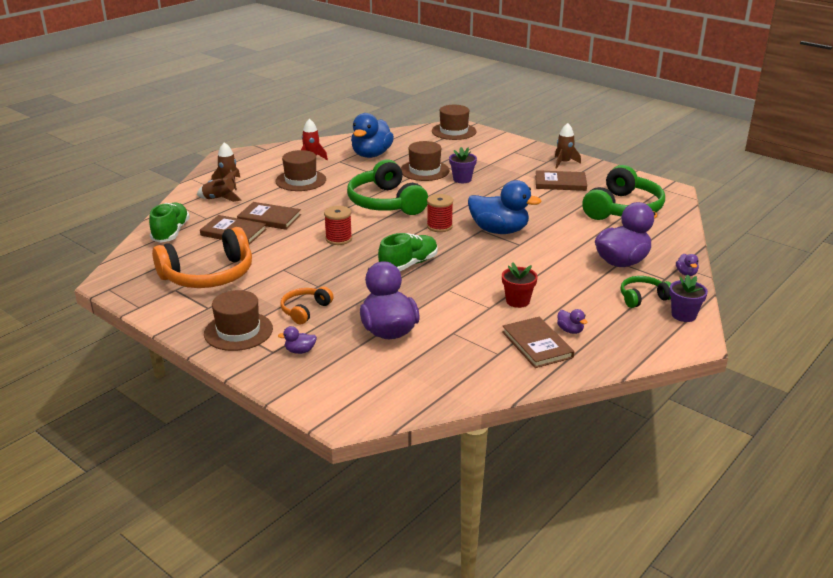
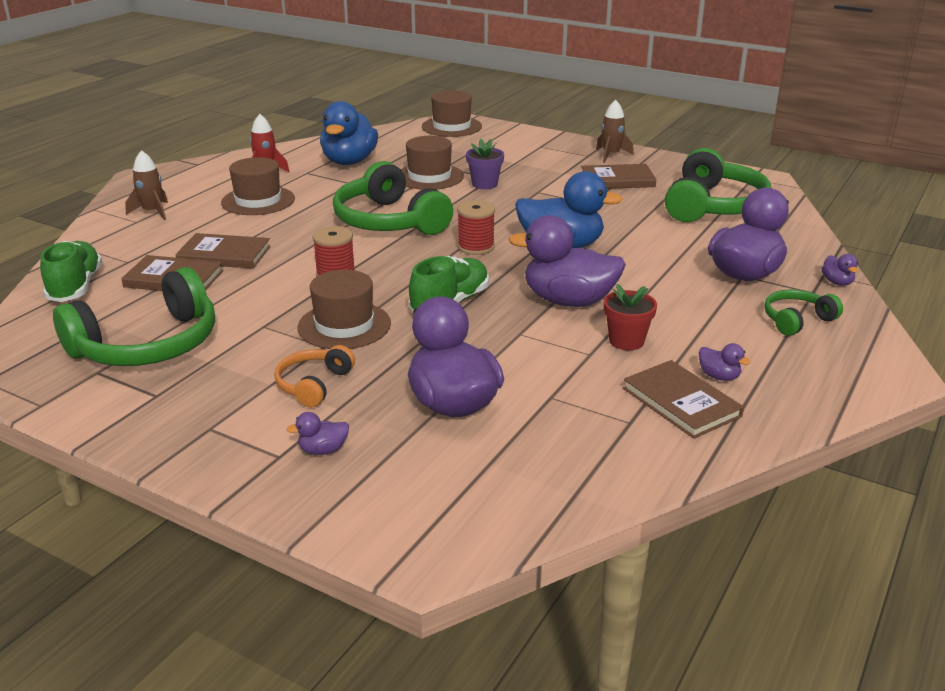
camera: 10 degrees left, 0 degrees up
(209, 275) = (148, 345): orange headphones -> green headphones
(219, 199) = (143, 234): brown rocket -> none
(238, 331) = (214, 428): brown hat -> brown hat (344, 325)
(489, 270) = (568, 301): none -> purple duck
(683, 315) = (863, 339): purple flower pot -> none

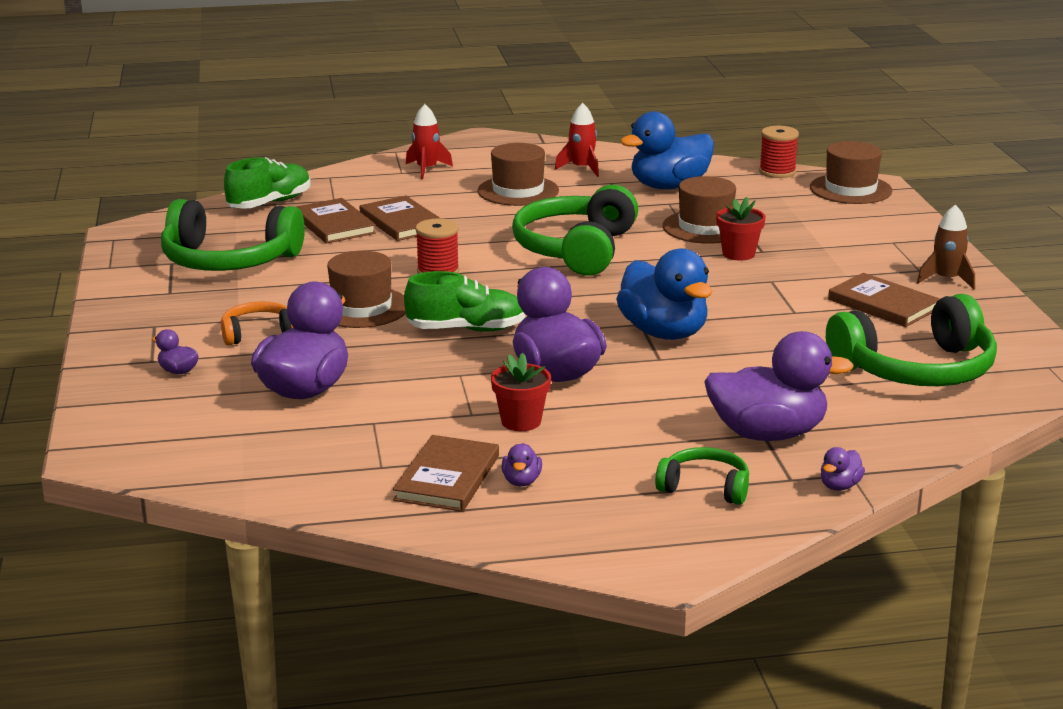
camera: 50 degrees right, 5 degrees down
(152, 212) = (426, 169): brown rocket -> red rocket
(476, 247) = (592, 300): red spool -> red spool (777, 172)
(484, 184) = (738, 254): purple flower pot -> red flower pot

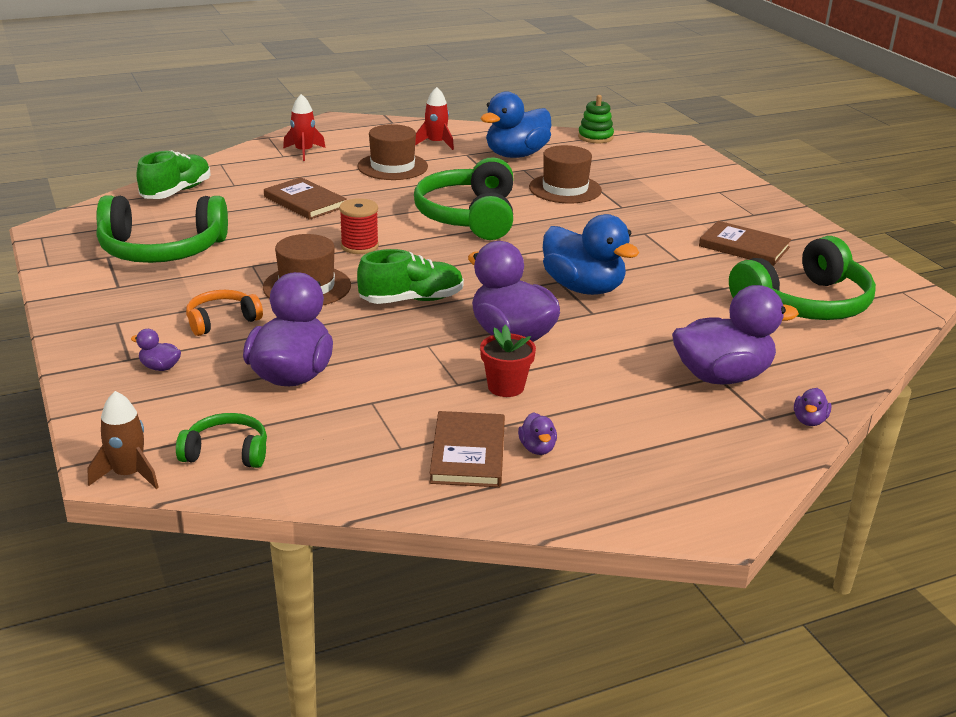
camera: 15 degrees left, 5 degrees up
(334, 225) = (245, 208): brown book -> none
(705, 487) = (699, 436): green headphones -> green headphones (227, 452)
(738, 254) = (604, 211): red flower pot -> none
(777, 172) = (595, 137): red spool -> green stacking toy
(850, 189) = (660, 148): brown hat -> none
(946, 280) = (779, 221): brown rocket -> brown rocket (128, 474)

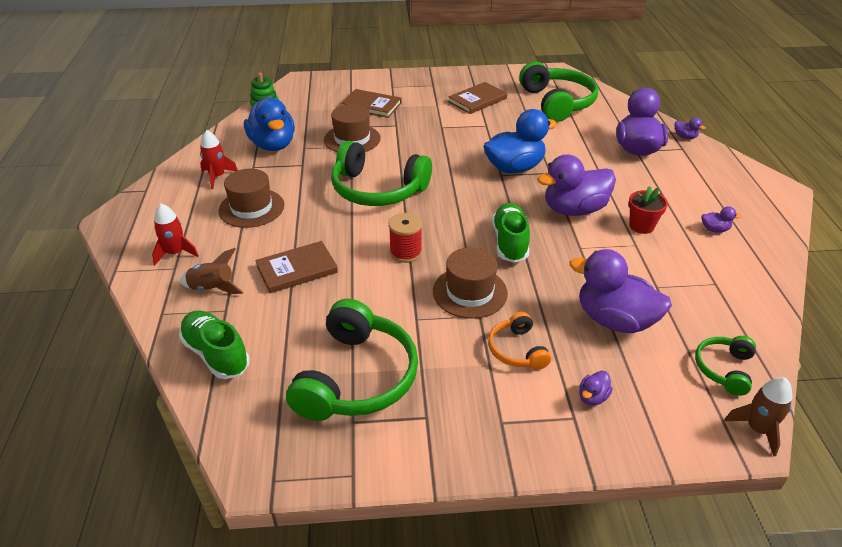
camera: 70 degrees left, 10 degrees up
(261, 174) = (212, 288): none -> brown rocket
(468, 453) = (720, 257): brown book -> brown book (371, 105)

